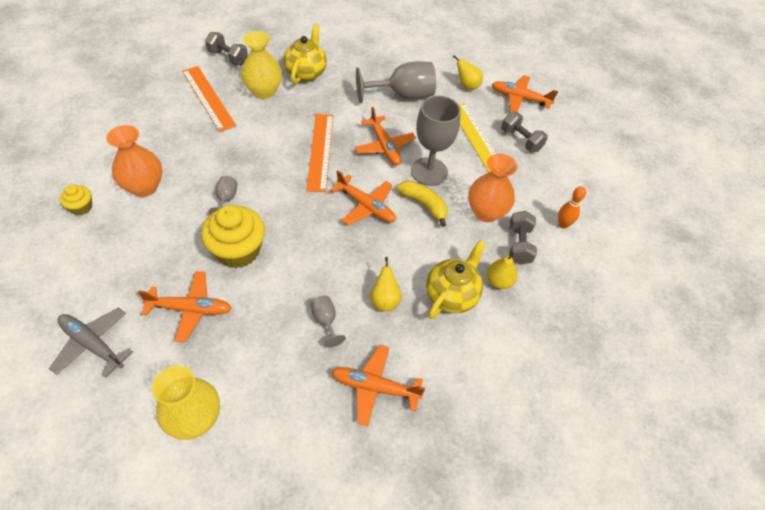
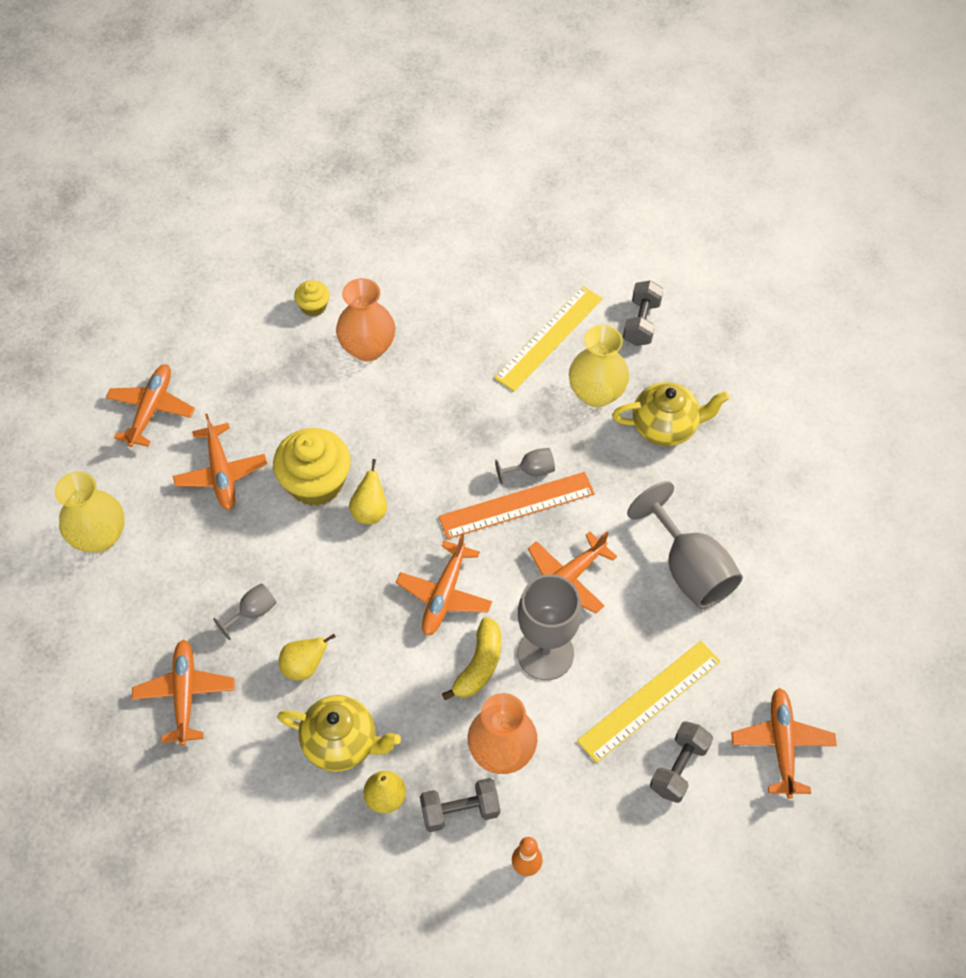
camera: 75 degrees right, 5 degrees up
(93, 344) = (151, 409): grey plane -> orange plane
(208, 98) = (549, 338): orange ruler -> yellow ruler
(226, 200) = (385, 437): grey goblet -> grey goblet (531, 470)
(467, 86) = (766, 655): yellow pear -> yellow pear (370, 511)

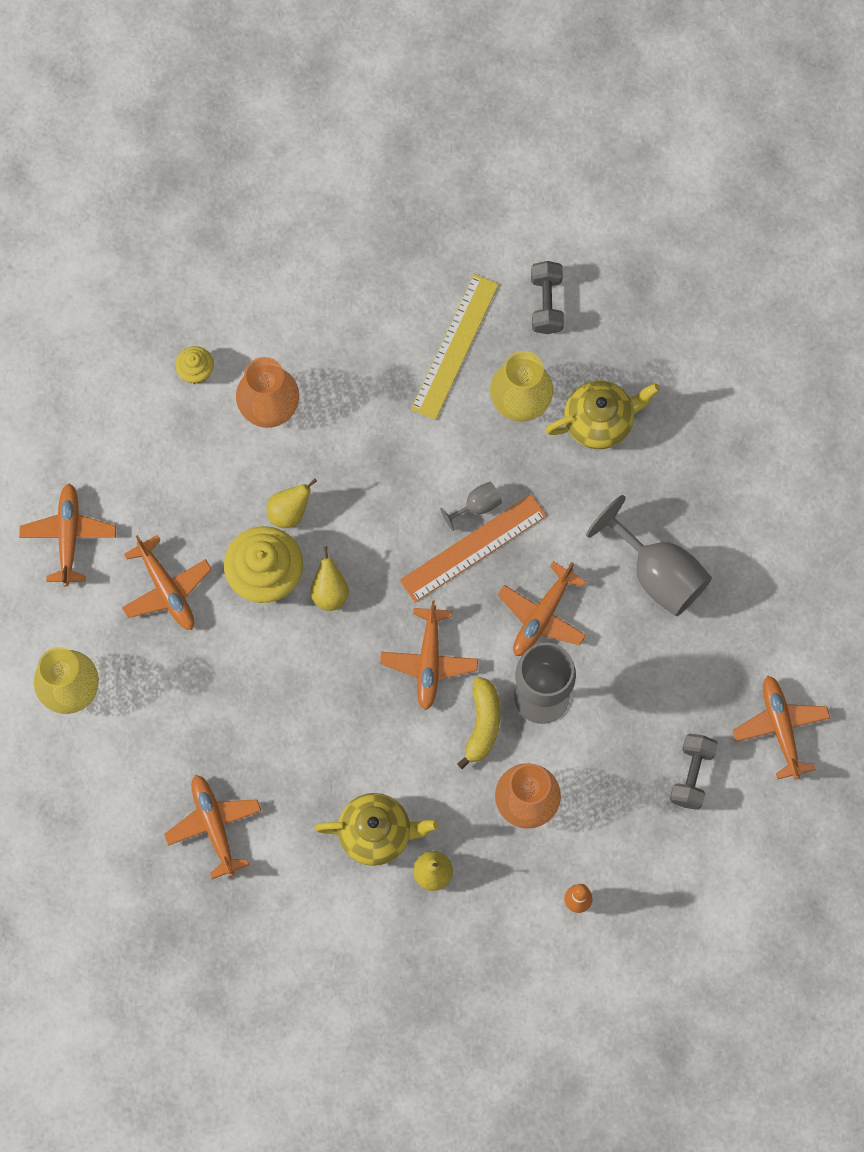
camera: 15 degrees left, 15 degrees up
(253, 612) = (250, 728): grey goblet -> none
(304, 666) = (317, 769): yellow pear -> yellow pear (289, 512)
(460, 811) = (504, 867): grey dumbbell -> none
(649, 701) = (650, 717): yellow ruler -> none

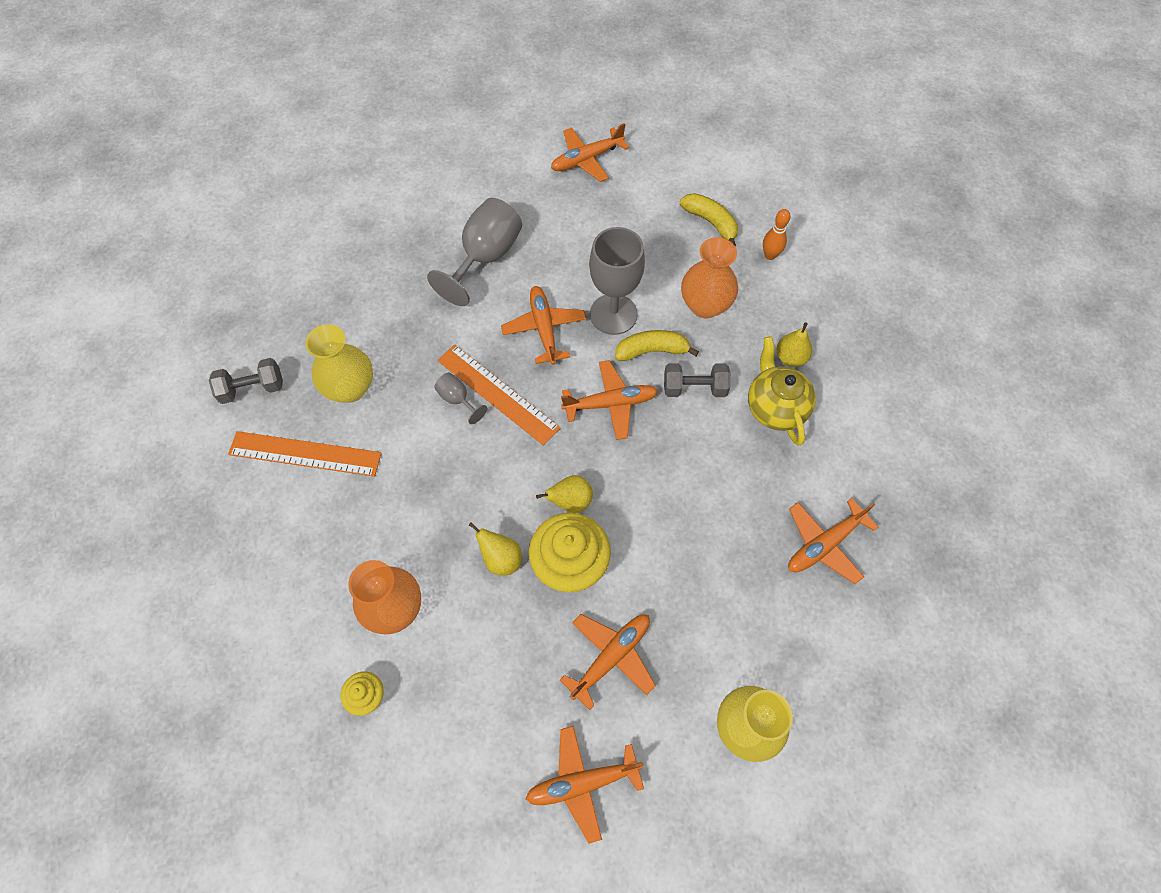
camera: 105 degrees left, 10 degrees down
(454, 346) = (305, 454): yellow ruler -> orange ruler
(542, 615) = (544, 329): orange plane -> orange plane turned 120 degrees counterclockwise
(599, 422) = (360, 324): yellow teapot -> none
(643, 848) = (711, 222): none -> yellow banana
(692, 775) = (642, 204): grey dumbbell -> grey dumbbell (694, 388)

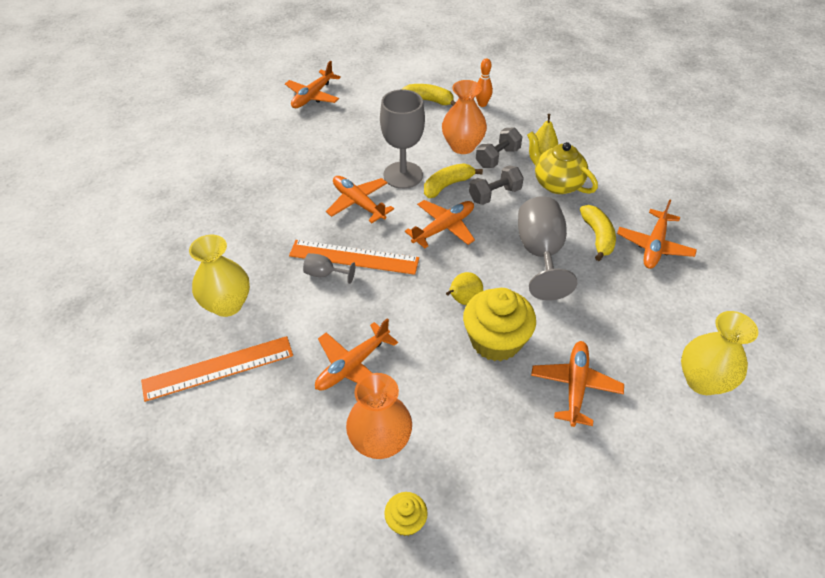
camera: 30 degrees left, 15 degrees down
(252, 389) = (135, 343): grey dumbbell -> grey dumbbell (497, 157)
(485, 257) = (279, 178): grey goblet -> grey goblet (540, 253)
(501, 559) = (441, 363): yellow pear -> none
(582, 782) = (626, 484): orange plane -> orange plane (353, 365)
(768, 499) = (597, 236): none -> yellow banana

